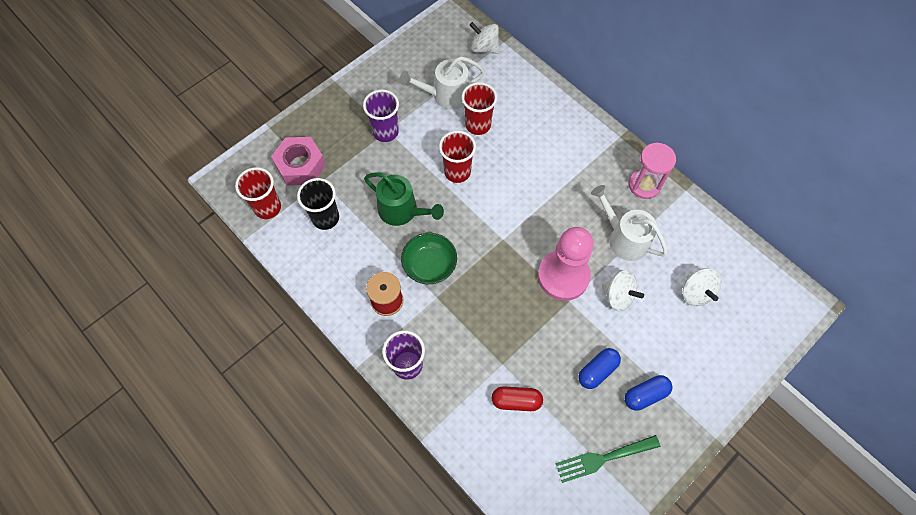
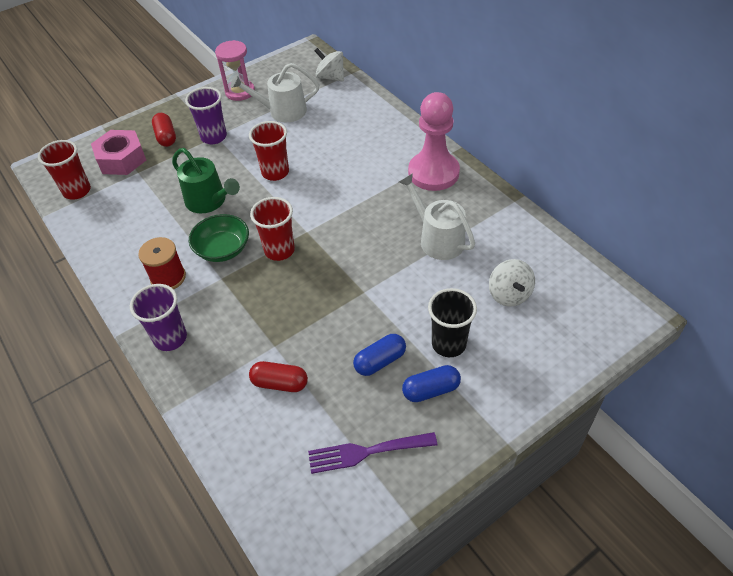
camera: 10 degrees right, 15 degrees down
(325, 218) = (130, 203): black cup -> black cup (448, 344)
(337, 135) = (166, 137): none -> red capsule
(478, 125) = (307, 136): red cup -> red cup (279, 250)
(563, 276) = (363, 269): pink pawn -> pink pawn (433, 173)
(603, 458) = (366, 452): green fork -> purple fork
(618, 296) = (420, 291): white spinning top -> none
(644, 185) = (469, 194): pink hourglass -> pink hourglass (240, 92)

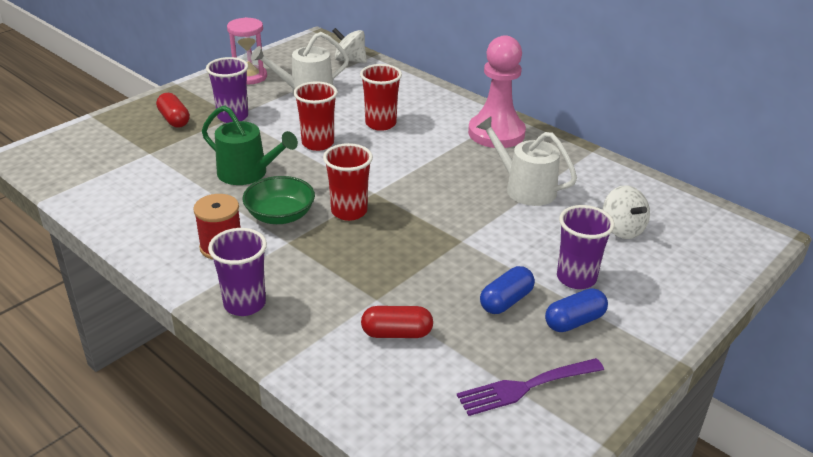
camera: 15 degrees left, 15 degrees down
(77, 191) = (76, 175): red cup -> red cup (380, 124)
(122, 159) = (125, 142): pink nut -> none
(448, 344) = (576, 278): black cup -> purple cup

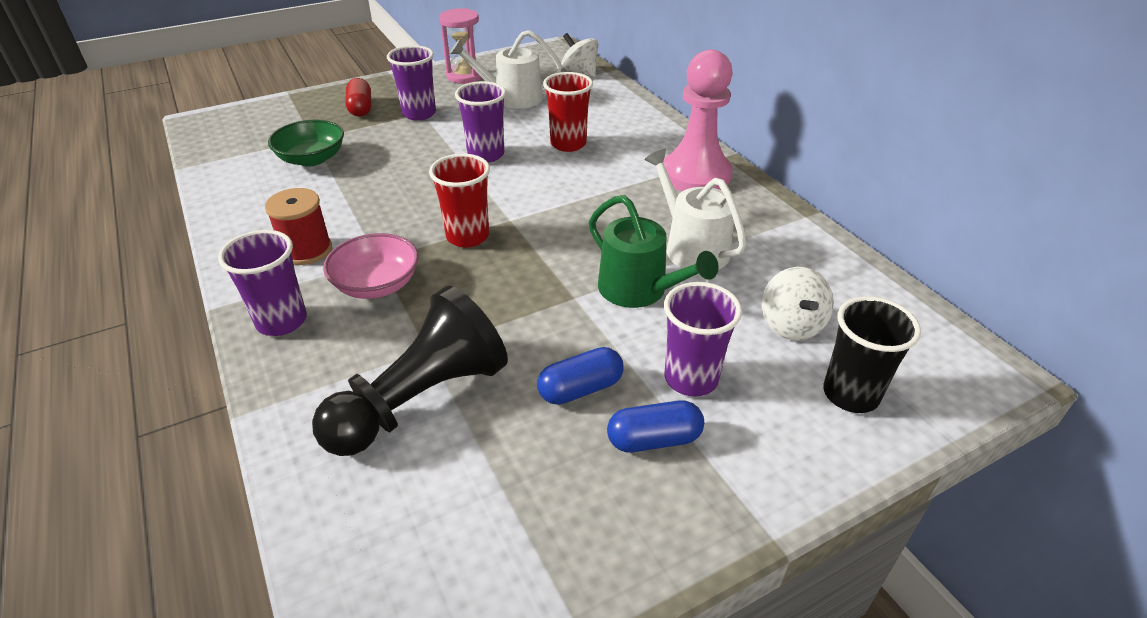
camera: 20 degrees right, 5 degrees up
(247, 173) = (391, 175): green watering can -> green watering can (638, 290)
(280, 215) = (391, 227): green bowl -> green bowl (312, 159)
(302, 262) = (377, 285): none -> pink bowl
(318, 143) = (486, 155): red cup -> purple cup
(397, 333) = (420, 399): red capsule -> black pawn
(525, 387) = (531, 519): purple fork -> none
(682, 265) = (850, 394): none -> black cup

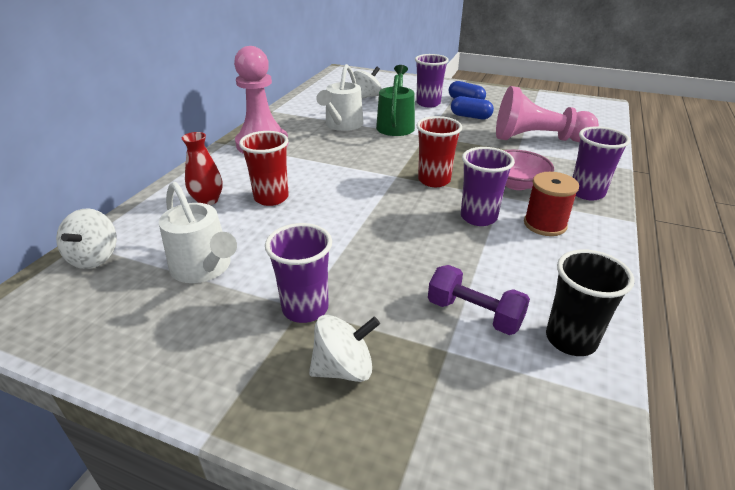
camera: 130 degrees left, 5 degrees down
(312, 159) = (474, 314): green bowl -> purple dumbbell
(361, 108) = (344, 368): red capsule -> white spinning top
(420, 399) = (537, 139): black pawn -> pink pawn
(465, 76) = (165, 340): pink hourglass -> none
(486, 155) = (334, 223): purple cup -> purple cup (478, 217)
(604, 119) = (208, 200): none -> red vase
(850, 394) = (389, 83): black cup -> black cup (570, 339)

